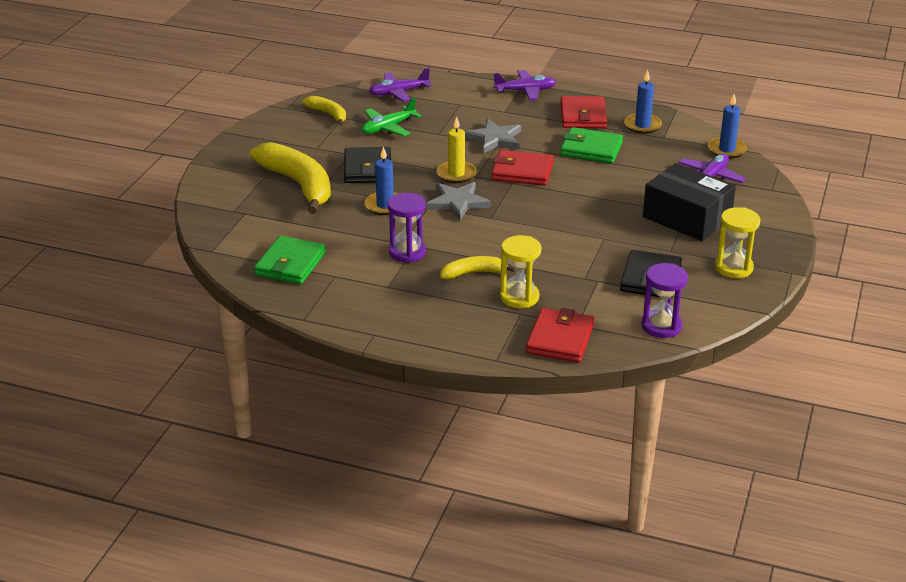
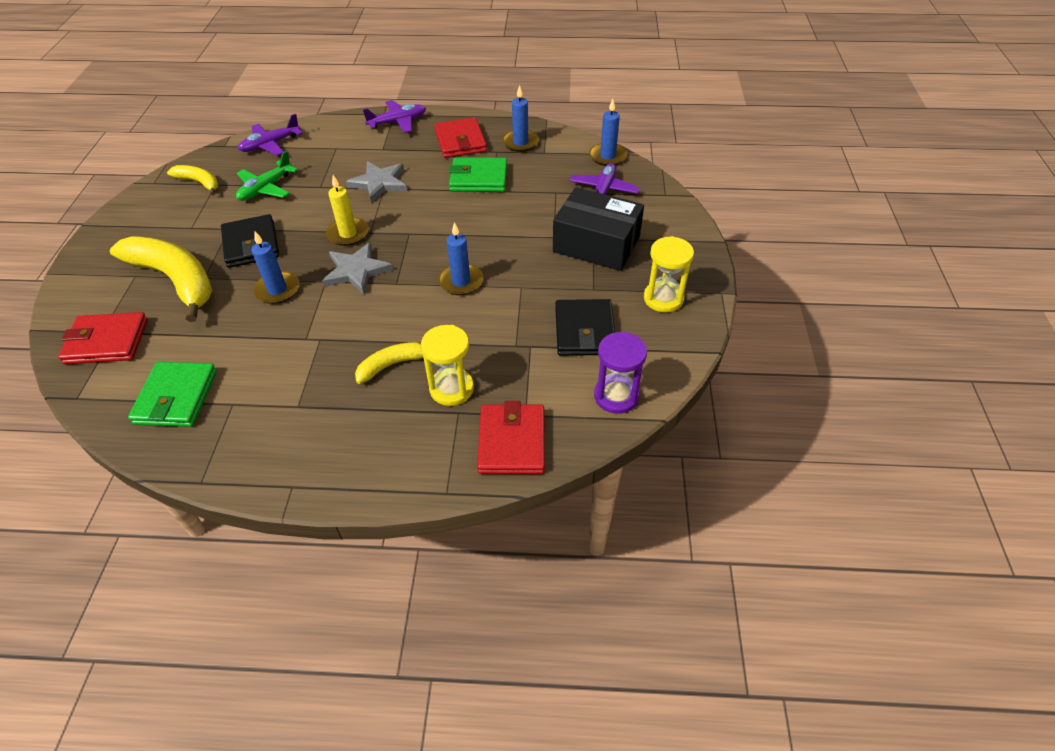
camera: 15 degrees left, 15 degrees up
(407, 252) = (312, 350): purple hourglass -> none
(522, 171) = (416, 218): red wallet -> red wallet (107, 342)
(549, 225) = (461, 281): none -> blue candle

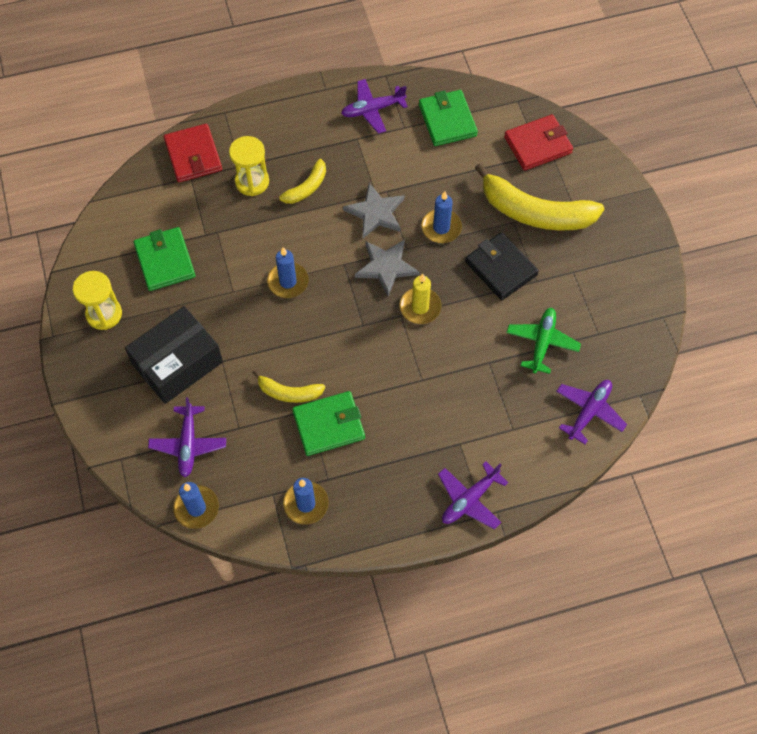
camera: 160 degrees right, 15 degrees up
(199, 183) = (616, 330): yellow banana -> yellow banana (289, 392)
(253, 437) = (372, 110): none -> purple plane
(379, 183) = (430, 386): grey star -> grey star (375, 213)
(460, 141) = (377, 485): red wallet -> none
(584, 331) = (165, 261): black wallet -> green wallet
(596, 244) = (177, 363): black box -> black box turned 45 degrees counterclockwise
(616, 396) = (127, 210): purple hourglass -> none

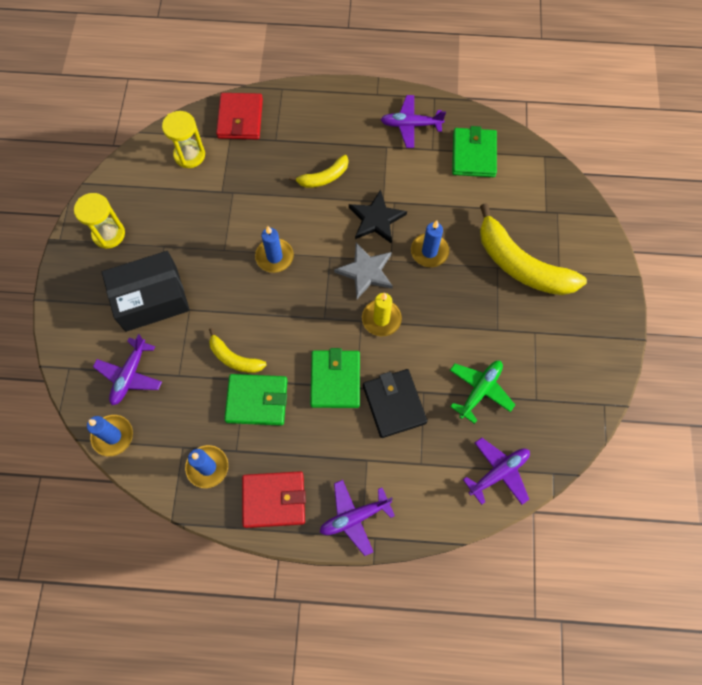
camera: 20 degrees right, 5 degrees up
(165, 261) = (178, 204): green wallet -> green wallet (335, 380)
(252, 182) = (280, 157): yellow hourglass -> yellow hourglass (189, 155)
(375, 213) = (376, 219): grey star -> black star
(500, 268) = (469, 307): black wallet -> black wallet (394, 404)
(537, 145) = (547, 202): red wallet -> red wallet (274, 500)

